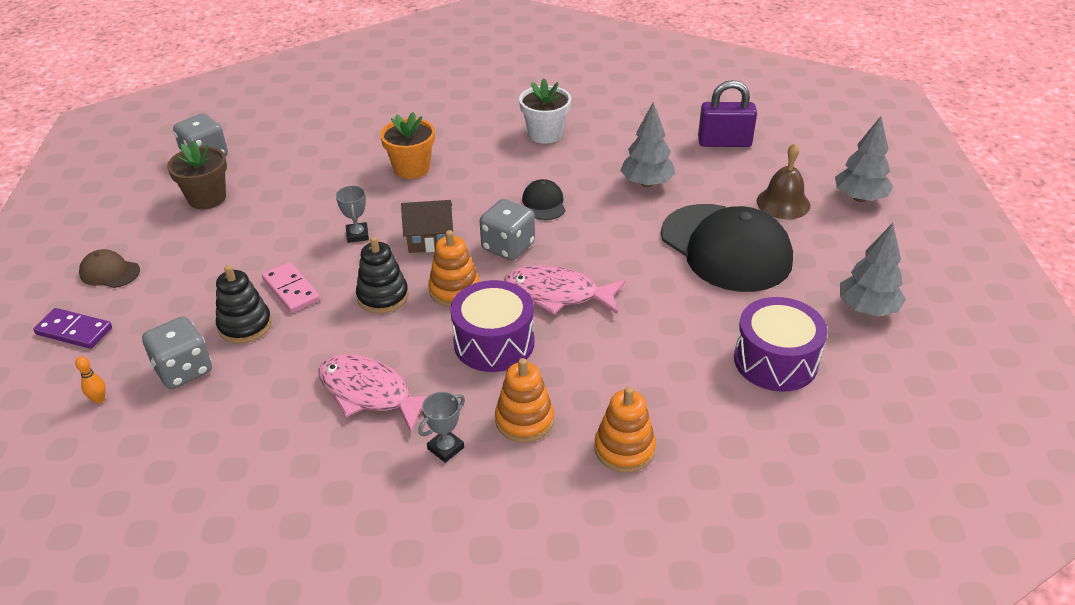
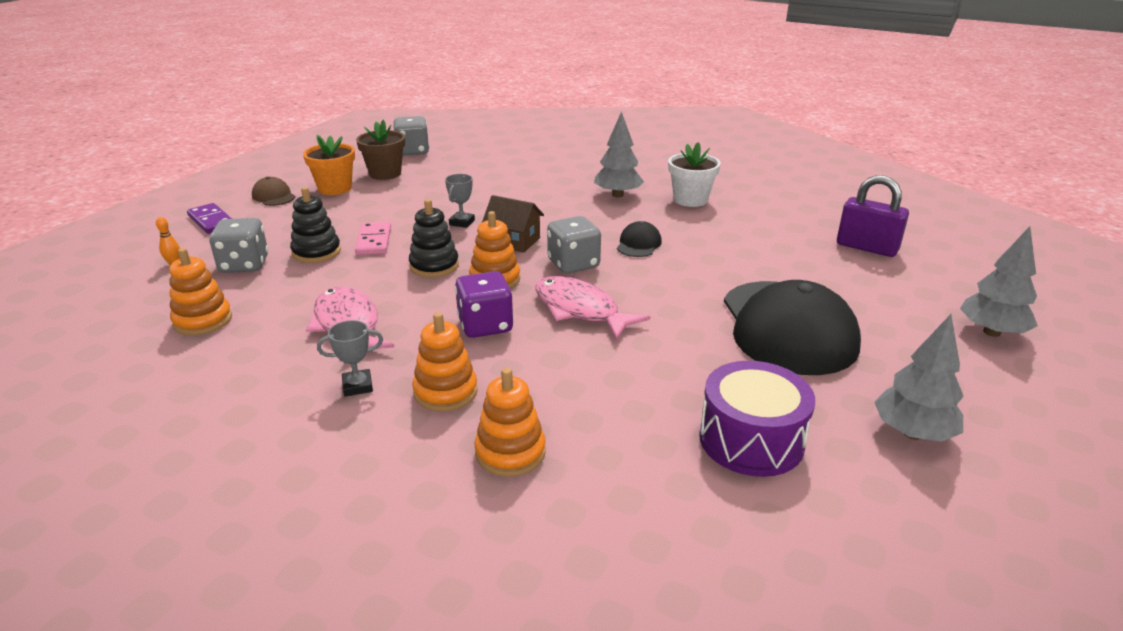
camera: 30 degrees right, 10 degrees down
(218, 449) = (203, 321): none -> orange stacking toy
(411, 168) = (552, 194): orange flower pot -> orange flower pot (335, 188)
(494, 342) = (485, 326): purple drum -> purple dice
(646, 183) = (752, 256): grey tree -> grey tree (617, 195)
(783, 203) = (890, 310): brown bell -> none

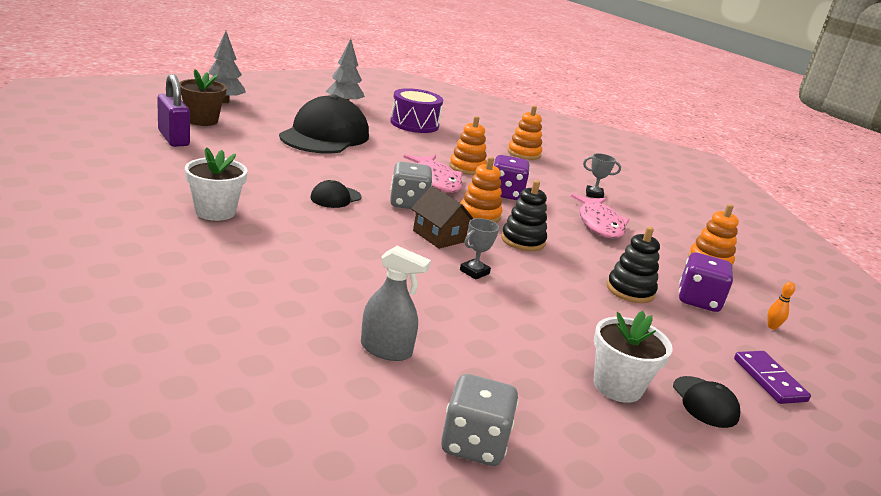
camera: 160 degrees left, 5 degrees down
(244, 265) = (698, 300): grey dice -> purple dice
(273, 196) = (705, 402): brown cap -> black cap
(335, 188) = (617, 386): orange flower pot -> white flower pot
(374, 241) = (572, 283): pink domino -> none
(385, 174) = (539, 394): brown flower pot -> brown flower pot (202, 120)
(445, 392) = (545, 178): orange stacking toy -> orange stacking toy (467, 168)
(483, 167) = (386, 349): none -> grey spray bottle
(617, 195) = (276, 243): grey tree -> none

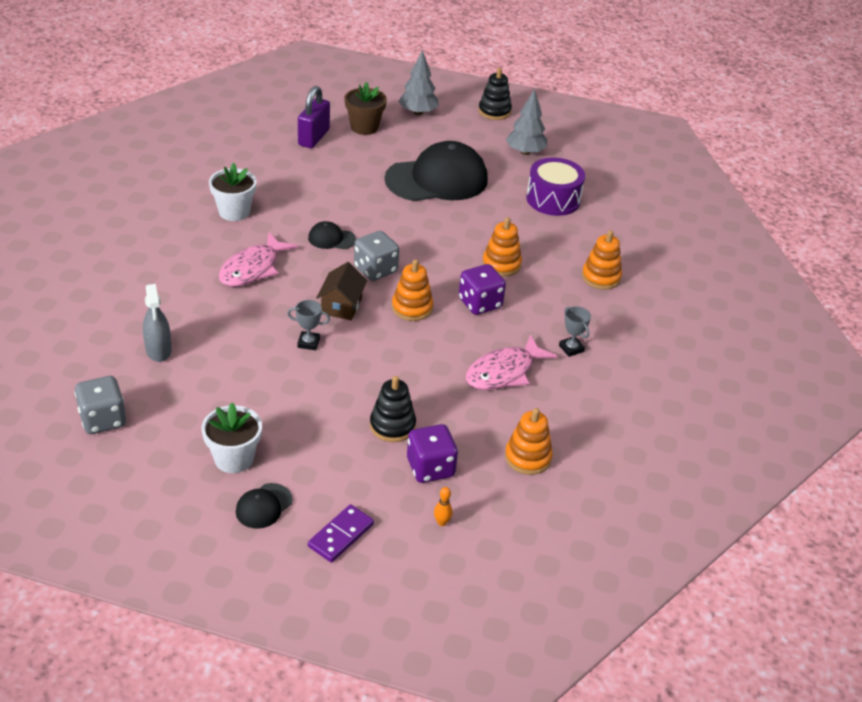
camera: 55 degrees right, 15 degrees up
(436, 180) = (444, 262): pink fish -> pink fish (252, 269)
(523, 241) = (398, 345): black stacking toy -> black stacking toy (494, 111)

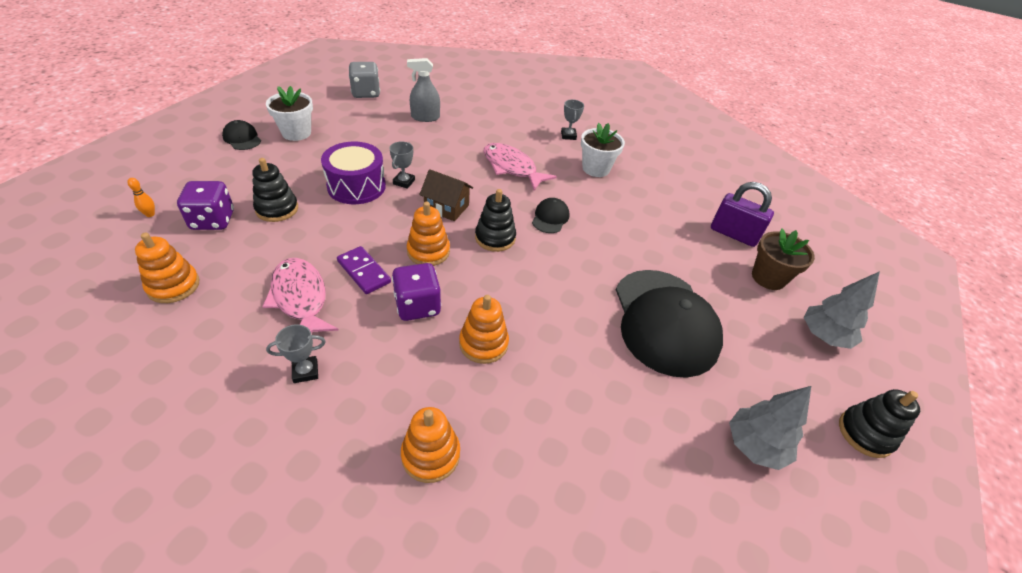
camera: 100 degrees right, 5 degrees up
(170, 231) = (568, 135): none -> grey trophy
(341, 535) = (185, 165): purple domino -> purple domino (363, 272)
(375, 270) = (495, 238): grey dice -> black stacking toy
(553, 199) = (627, 448): purple drum -> purple drum (356, 186)

